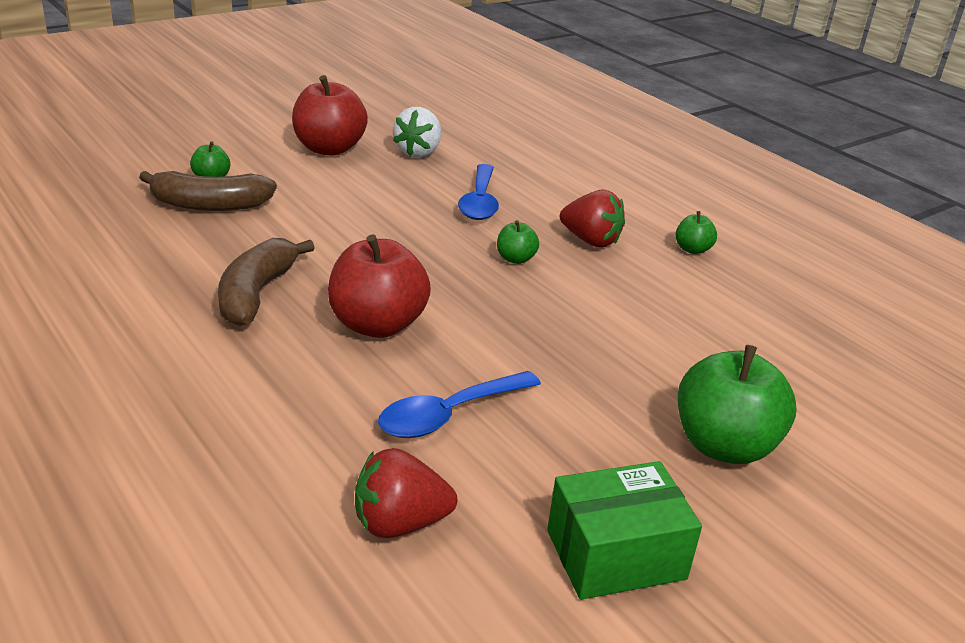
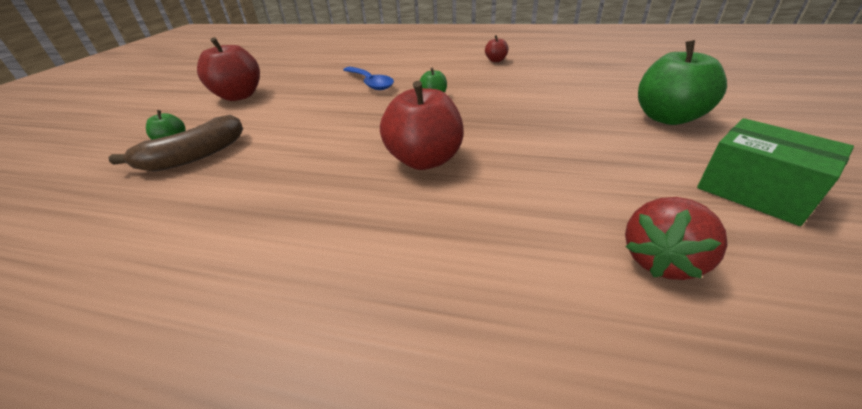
camera: 35 degrees left, 5 degrees up
(256, 294) = (316, 187): brown banana -> none
(418, 152) = (298, 78): white strawberry -> none
(449, 415) = (551, 180): blue spoon -> none
(590, 241) = (451, 75): red strawberry -> none
(616, 555) = (755, 191): green box -> green box turned 75 degrees counterclockwise
(692, 249) = (496, 60): green apple -> red apple

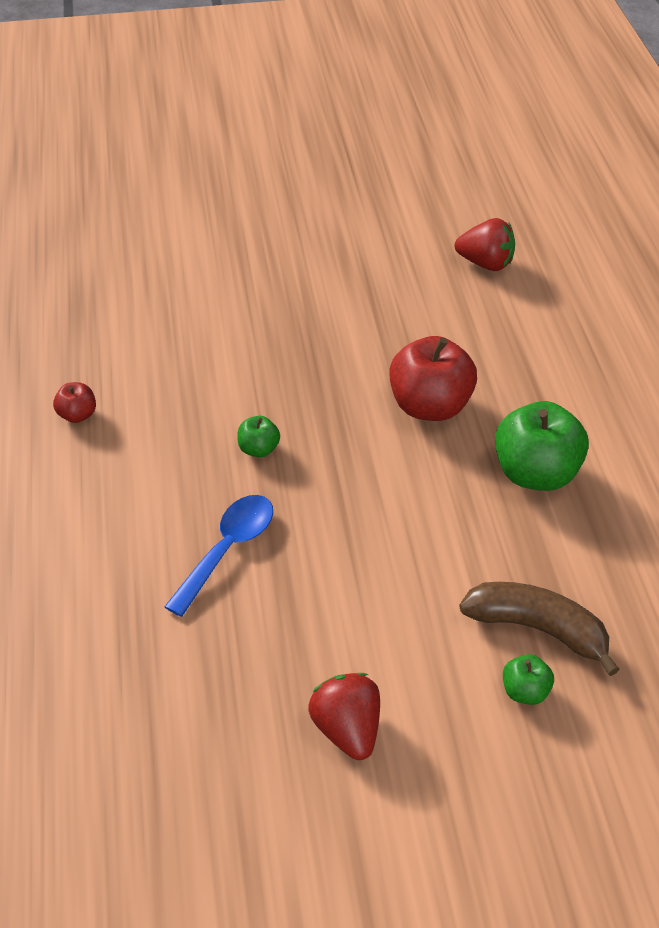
camera: 115 degrees left, 10 degrees up
(239, 96) = (347, 729): red apple -> red strawberry
(667, 118) = (257, 251): green apple -> green apple (535, 473)
(755, 191) = (378, 219): green box -> none

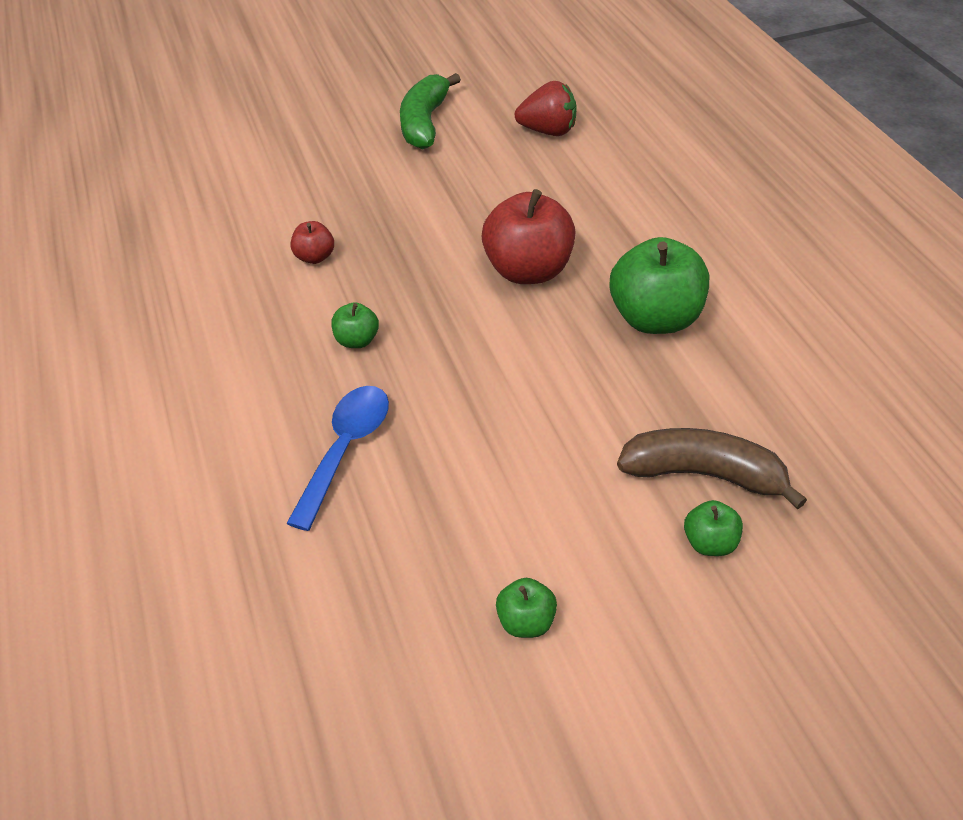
camera: 10 degrees left, 0 degrees up
(77, 415) = (148, 336): red apple -> red apple (315, 257)
(347, 729) = (526, 621): red strawberry -> green apple
(369, 237) = (424, 123): none -> green banana

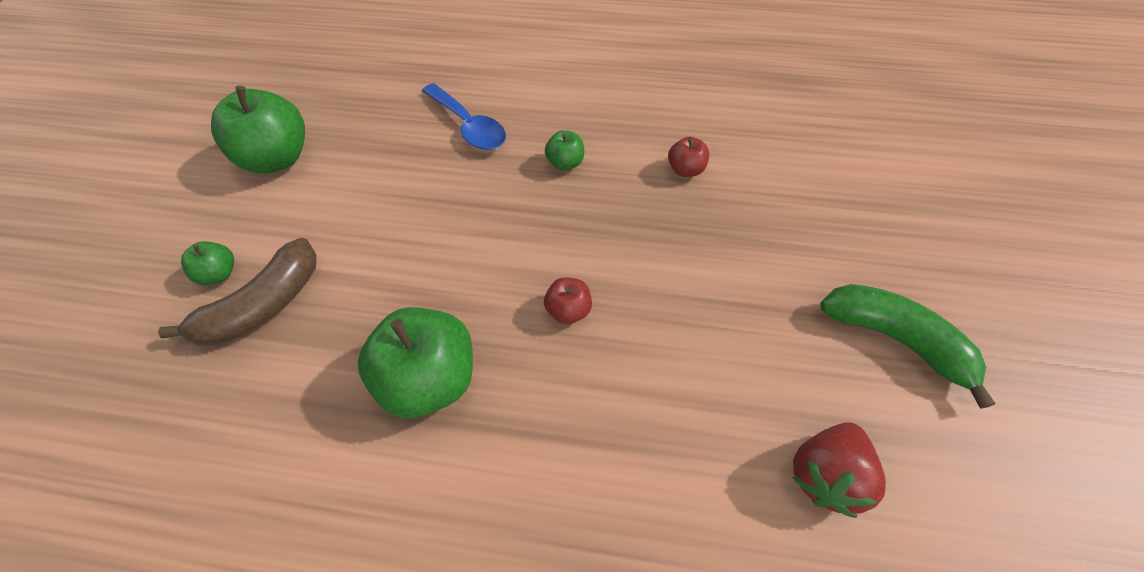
camera: 120 degrees right, 10 degrees up
(526, 621) = (278, 158): green apple -> green apple, size x2.08
(528, 270) = (568, 310): red apple -> red apple, size x0.48

